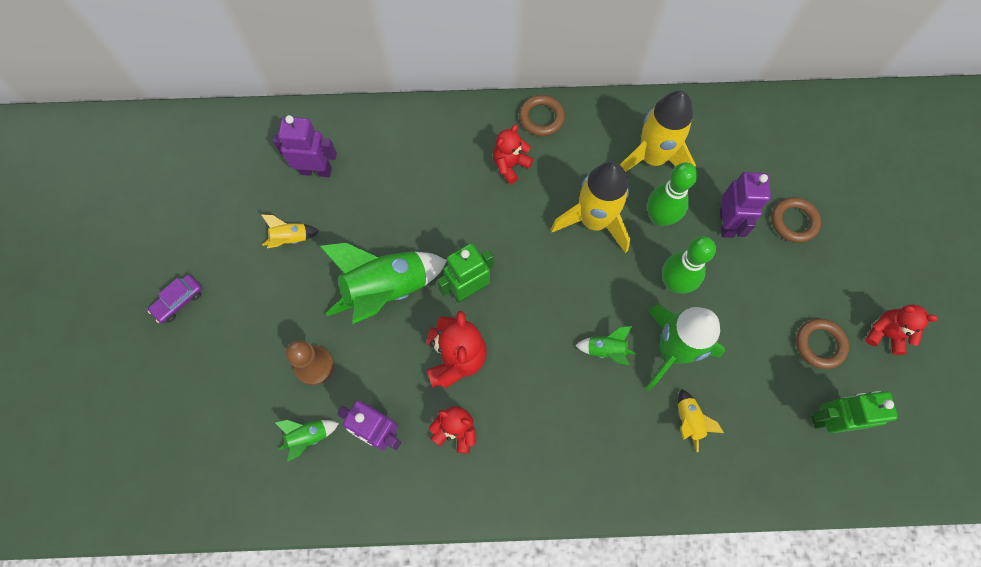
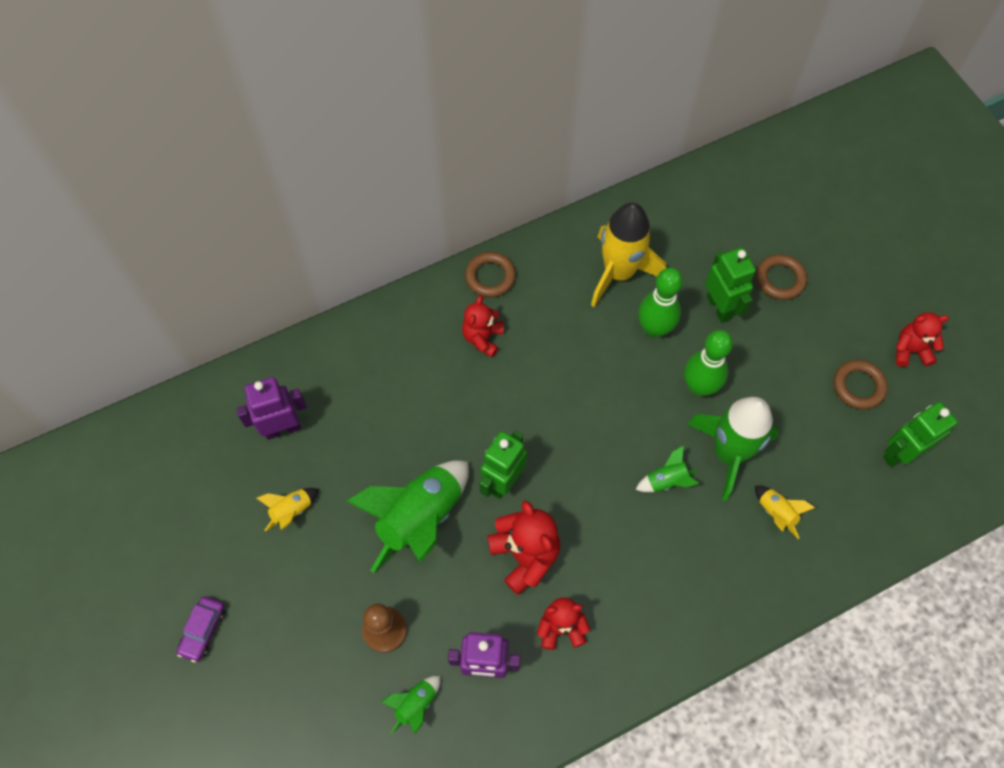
camera: 25 degrees left, 5 degrees down
(594, 221) = (593, 359): yellow rocket -> none
(726, 223) = (719, 307): purple robot -> green robot

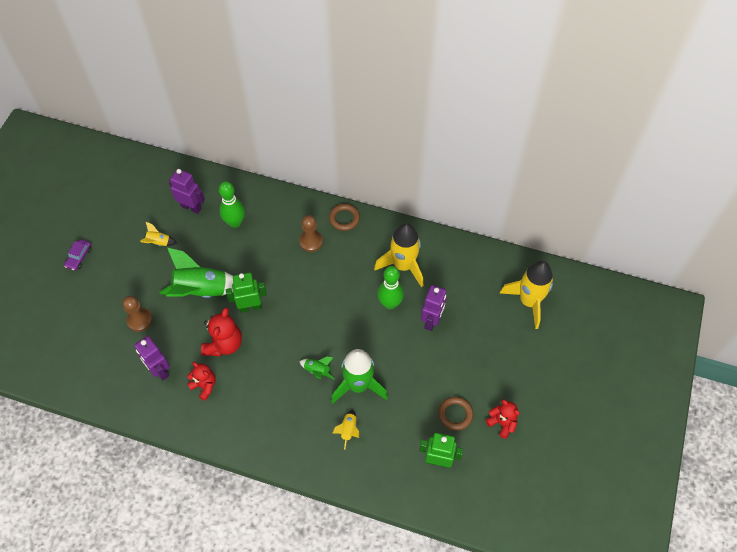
camera: 45 degrees right, 5 degrees down
(203, 630) = (79, 257): purple car -> purple car turned 45 degrees counterclockwise
(416, 704) = (118, 359): green rocket -> none
(483, 338) = (311, 241): red teddy bear -> brown pawn
(699, 387) = (379, 346): green bowling pin -> green bowling pin (235, 222)
(719, 307) = (432, 321): green robot -> purple robot
(780, 279) = (476, 334): brown ring -> none
(789, 196) = (529, 301): none -> yellow rocket

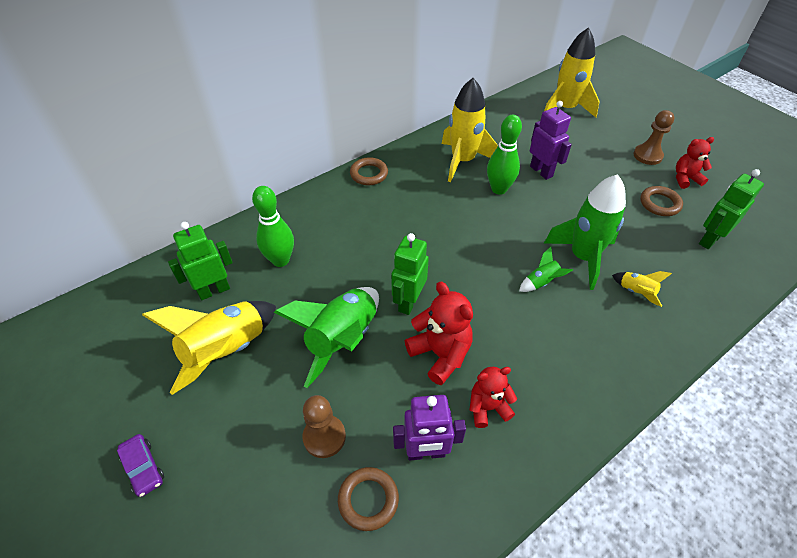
camera: 55 degrees left, 10 degrees down
(120, 359) = (368, 500): none -> brown ring
(158, 242) = (226, 351): yellow rocket -> yellow rocket, size x2.19
(191, 207) = (214, 290): purple robot -> green robot
(311, 241) = (371, 210): brown pawn -> brown pawn (647, 155)

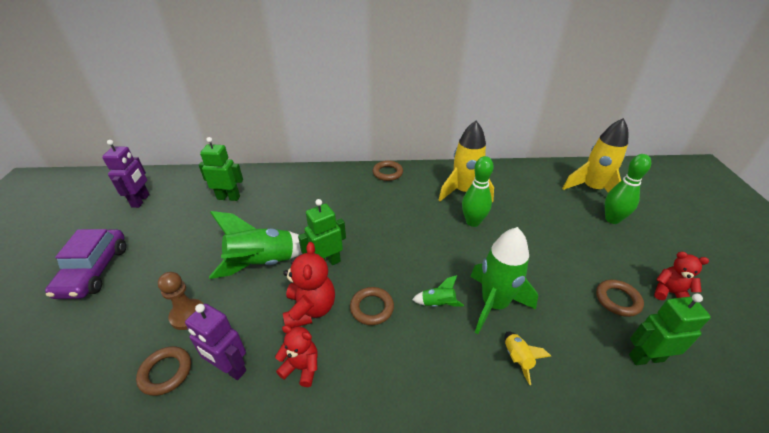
camera: 35 degrees right, 10 degrees down
(143, 468) = (94, 271): purple car -> purple car, size x1.98
(226, 351) = (198, 233): yellow rocket -> none
(280, 260) = (280, 198): green bowling pin -> green bowling pin (612, 219)
(492, 319) = (372, 308): none -> brown ring
(541, 171) = (523, 225): purple robot -> purple robot (141, 201)
(647, 155) = (644, 256): brown pawn -> none

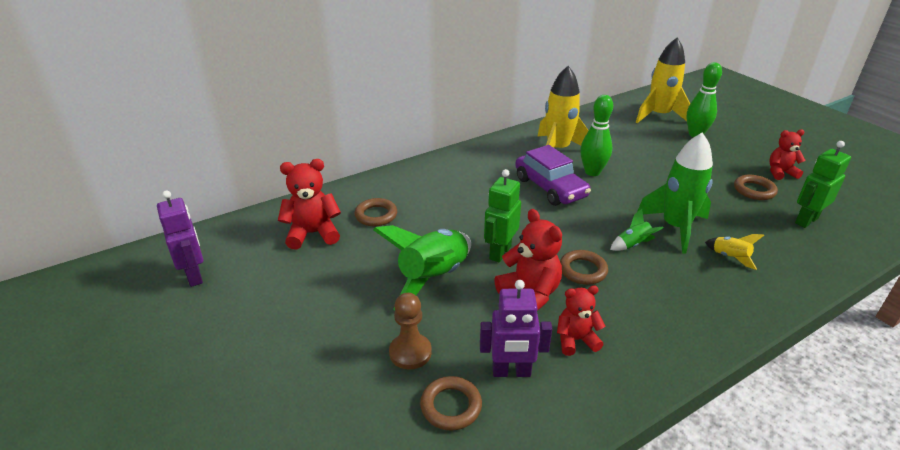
camera: 30 degrees left, 5 degrees down
(94, 271) = (232, 365): purple car -> purple car (550, 187)
(228, 197) = (313, 234): green robot -> red teddy bear
(387, 173) = (466, 155): brown ring -> brown ring (376, 215)

